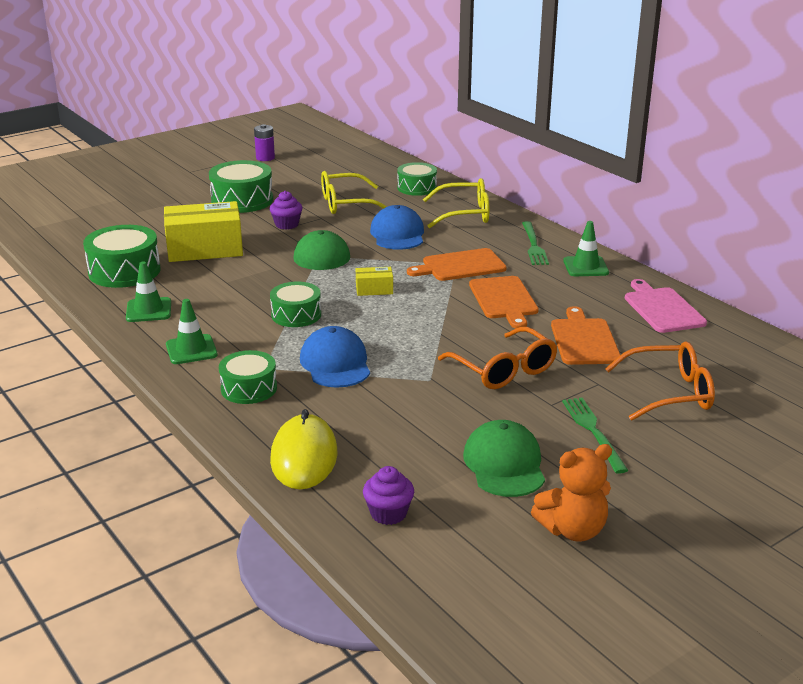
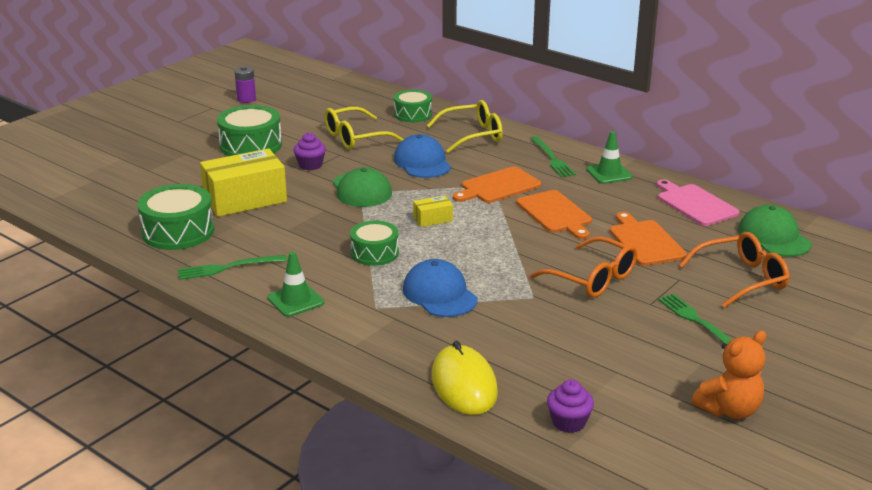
camera: 15 degrees left, 0 degrees up
(149, 310) = (228, 267): green traffic cone -> green fork
(249, 388) = (374, 329): green drum -> none
(504, 464) = (641, 363): green cap -> green cap (774, 237)

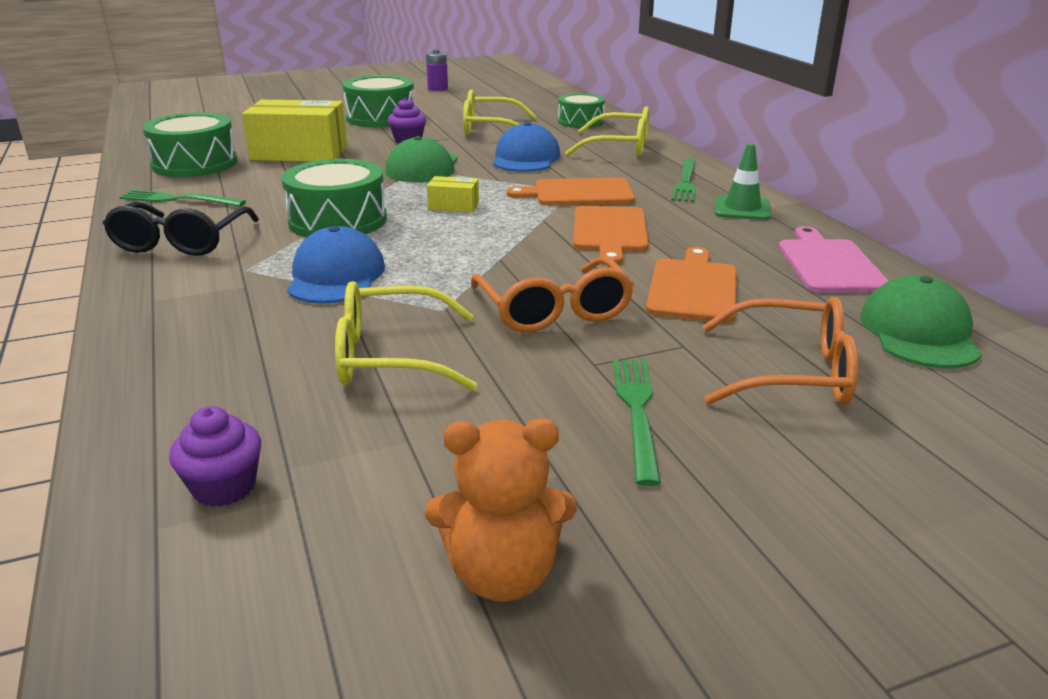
camera: 30 degrees right, 0 degrees up
(295, 300) = (181, 242): green traffic cone -> black glasses
(374, 253) = (338, 221): green drum -> green drum, size x1.53
(464, 384) = (185, 383): yellow mouse -> none
(547, 333) = (391, 356): none -> yellow glasses

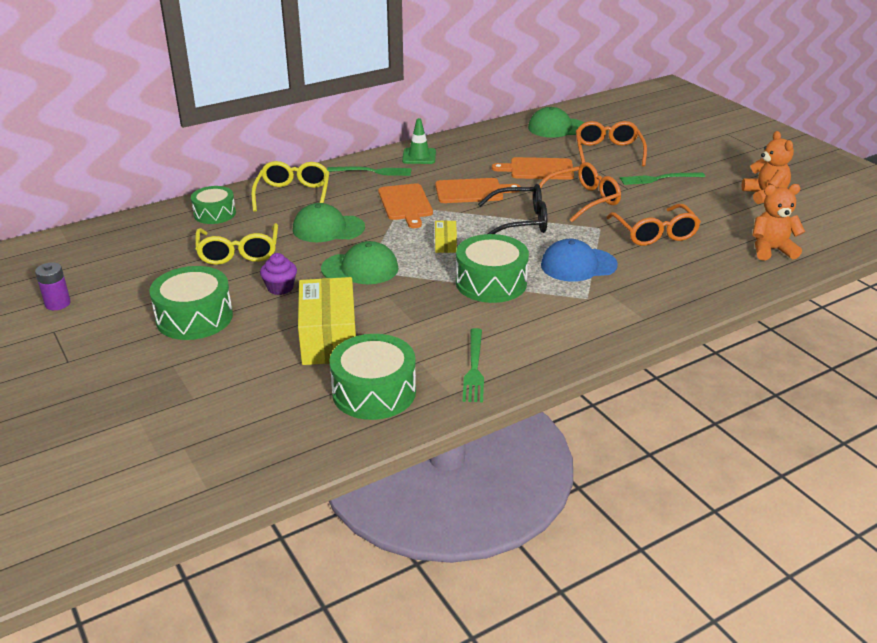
camera: 100 degrees left, 5 degrees up
(181, 242) = (557, 337): black glasses -> black glasses (520, 221)
(224, 487) = (771, 250): purple cupcake -> orange teddy bear
(391, 356) = (654, 233): yellow glasses -> orange glasses
(525, 158) = (328, 228): blue cap -> green cap
(829, 264) = (492, 139): pink cutting board -> none

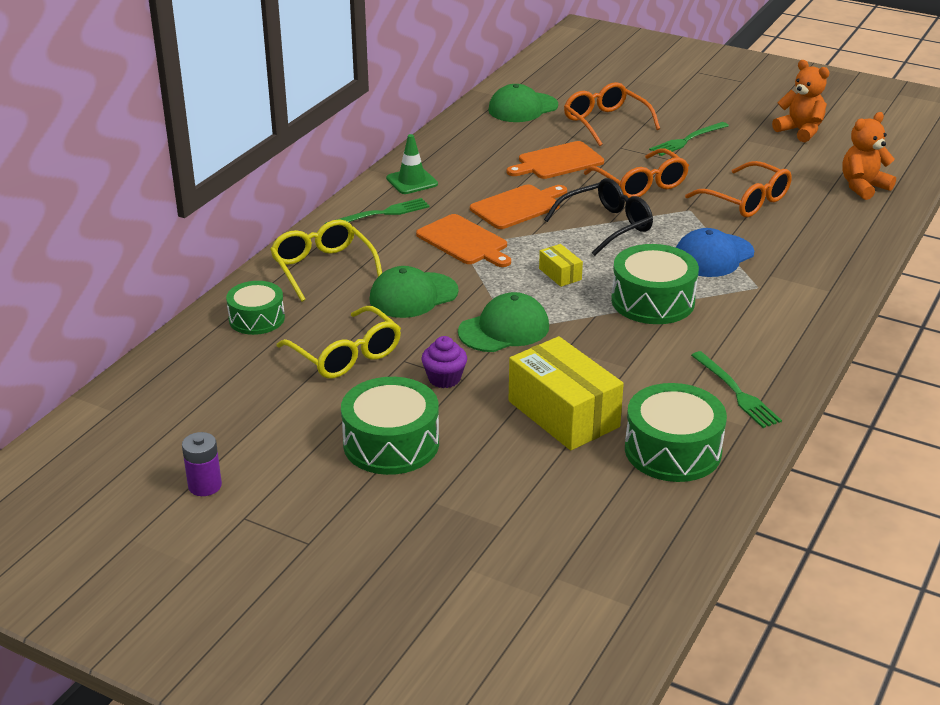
camera: 30 degrees left, 0 degrees up
(583, 200) = (640, 184): orange glasses -> orange glasses turned 120 degrees clockwise

